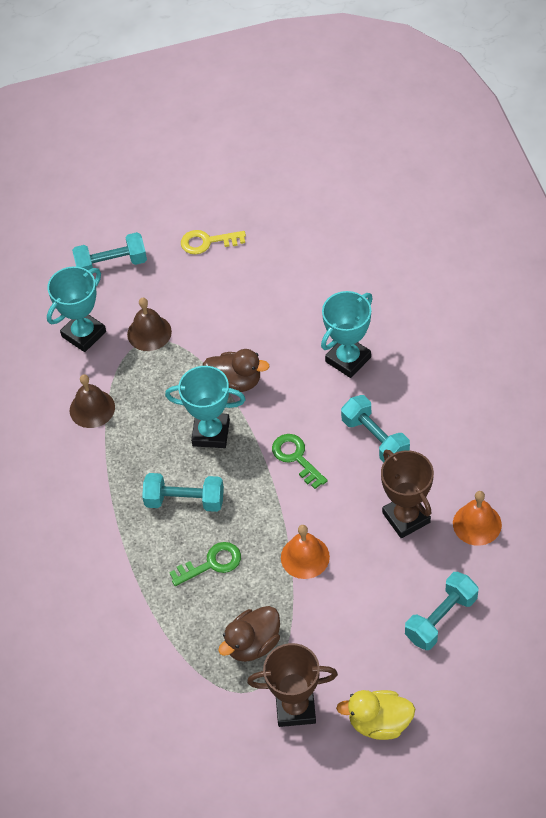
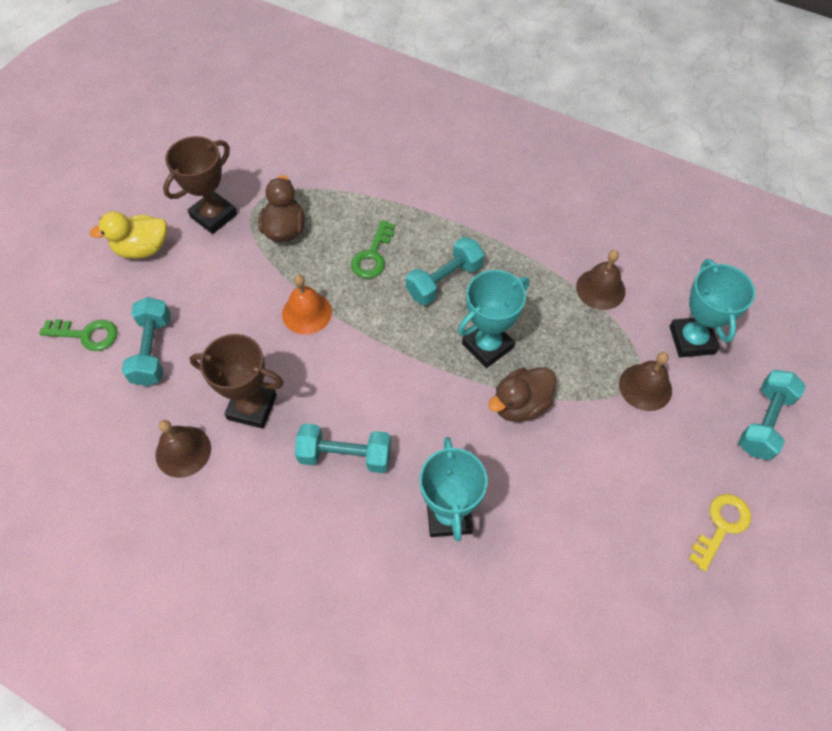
camera: 130 degrees right, 5 degrees up
(296, 458) = (395, 382): green key -> green key (86, 334)
(379, 723) = (142, 249): yellow duck -> yellow duck turned 150 degrees counterclockwise
(477, 524) = (183, 451): orange bell -> brown bell

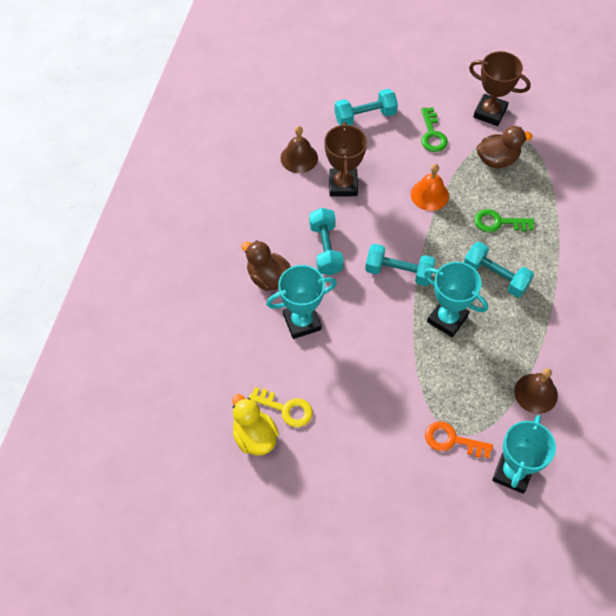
camera: 75 degrees right, 0 degrees up
(86, 334) = (363, 77): green key -> green key (432, 134)
(142, 249) = (443, 82): yellow duck -> yellow duck (254, 436)
(520, 404) = (404, 351): brown duck -> brown duck (268, 278)
(645, 387) = (452, 440): brown bell -> orange key
(691, 340) = (512, 473): turquoise trophy -> turquoise trophy turned 45 degrees counterclockwise
(721, 526) = (348, 509): yellow key -> yellow key (285, 409)
(764, 422) = (452, 538): turquoise dumbbell -> turquoise dumbbell (398, 272)

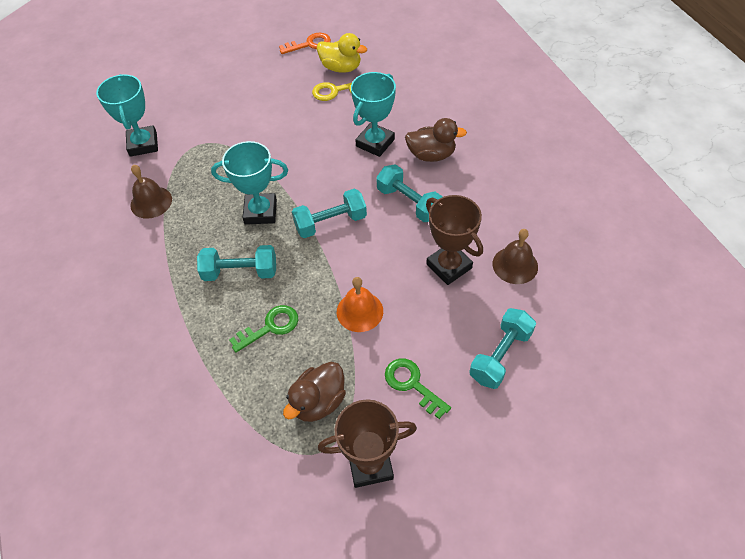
camera: 145 degrees right, 5 degrees down
(452, 440) = (200, 138): orange key -> orange key (309, 44)

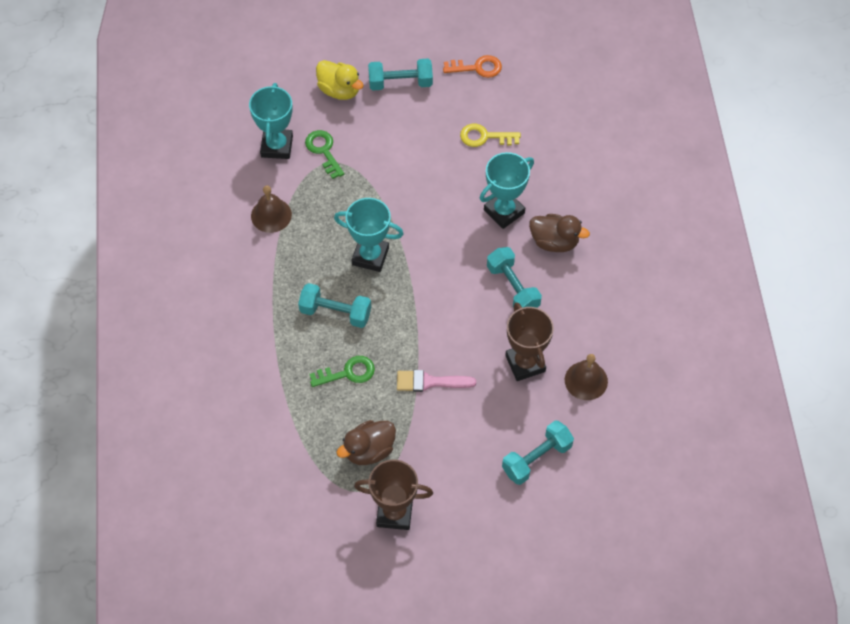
camera: 15 degrees right, 5 degrees up
(330, 223) = (432, 287): turquoise dumbbell -> turquoise dumbbell (400, 83)
(341, 68) = (501, 109): yellow duck -> yellow duck (339, 90)
(359, 311) = (430, 382): orange bell -> pink brush
(412, 384) = (452, 460): green key -> green key (324, 151)

